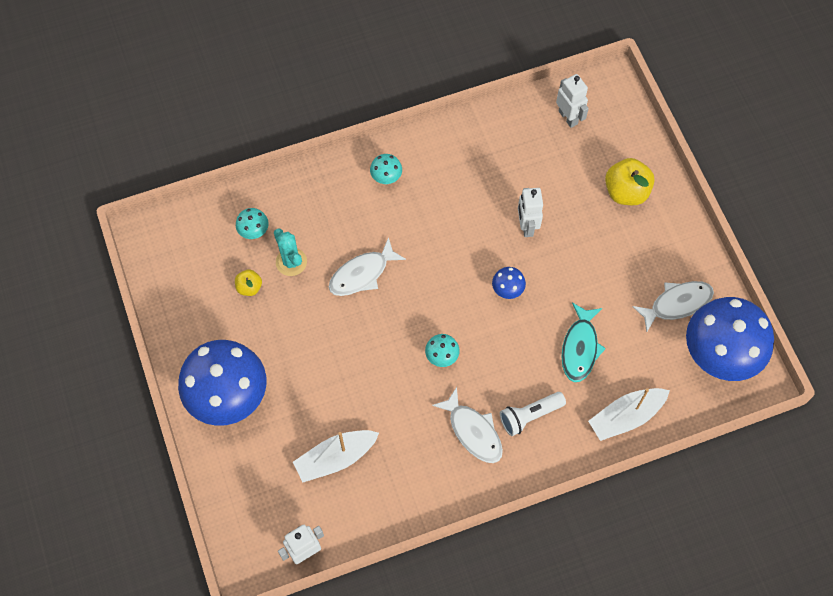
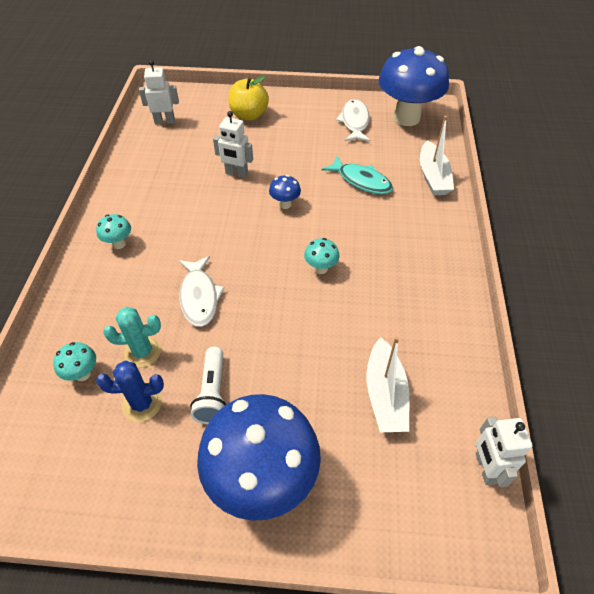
camera: 65 degrees left, 15 degrees down
(249, 287) = (142, 404): yellow apple -> blue cactus
(473, 431) = (404, 272): white fish -> none
(530, 416) = (406, 230): white flashlight -> white flashlight (213, 392)

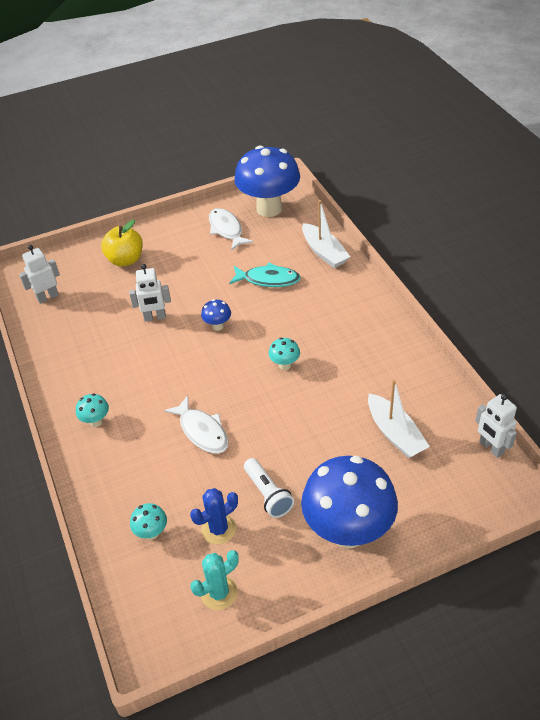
camera: 25 degrees left, 5 degrees down
(142, 352) = (188, 493): turquoise cactus -> turquoise cactus (219, 593)

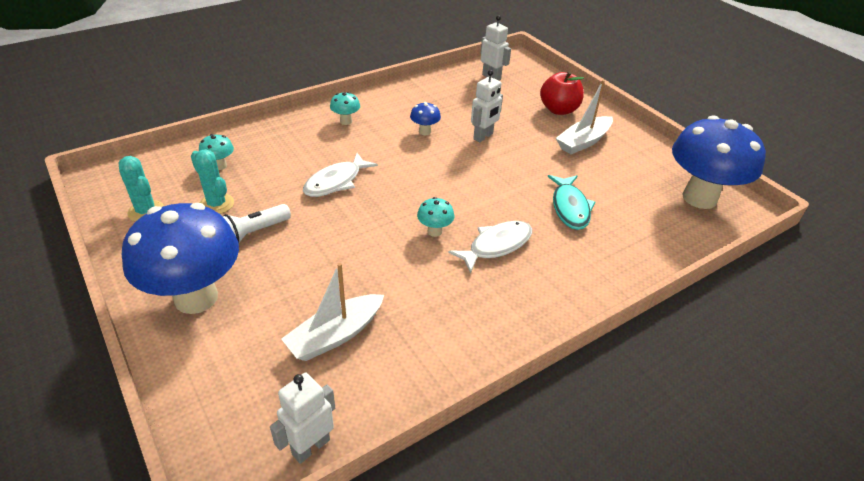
camera: 75 degrees right, 5 degrees down
(125, 260) = (559, 110): yellow apple -> red apple
(155, 317) = (483, 136): white robot -> white robot turned 120 degrees counterclockwise
(218, 326) = (482, 177): blue mushroom -> blue mushroom (424, 132)
(218, 529) = (216, 204): blue cactus -> turquoise cactus
(226, 229) = (641, 168): white fish -> white fish (496, 246)
(324, 252) = (642, 252): white boat -> white boat (583, 142)

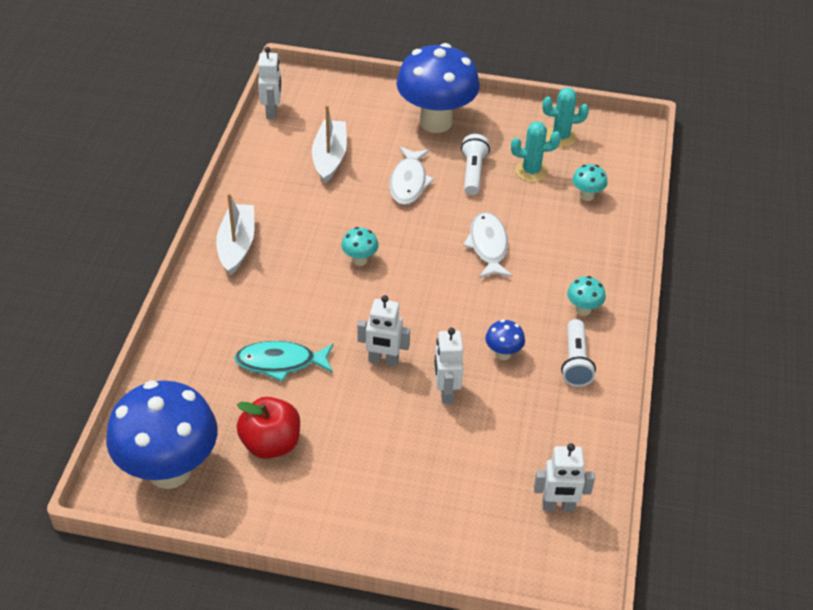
camera: 135 degrees right, 5 degrees up
(392, 107) = (575, 362): none -> white flashlight
(496, 246) = (302, 281): white fish -> white fish (409, 182)
(499, 169) = (383, 360): none -> white robot
(559, 110) = (421, 505): red apple -> red apple (271, 444)
(570, 207) = (280, 362): turquoise fish -> turquoise fish turned 45 degrees counterclockwise
(583, 142) = (345, 467): white boat -> white boat (237, 245)

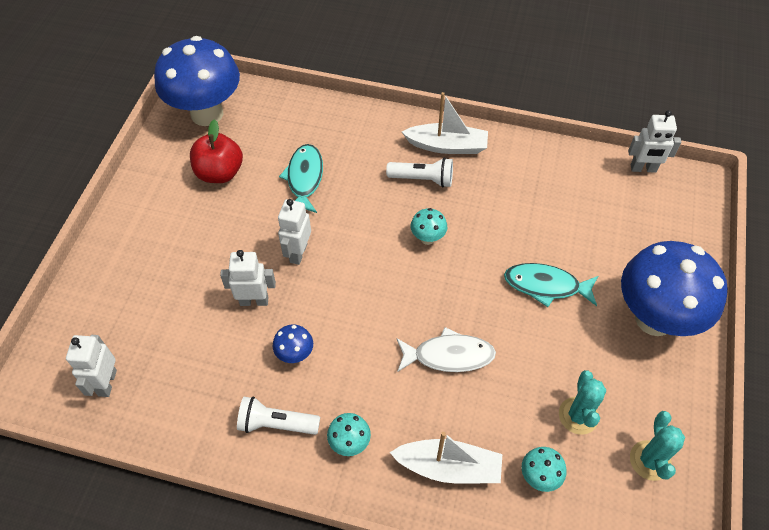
camera: 95 degrees right, 10 degrees up
(329, 157) = (577, 216): white boat -> white boat (449, 467)
(409, 182) = (546, 286): white fish -> turquoise fish
(473, 172) = (568, 351): white flashlight -> white flashlight (422, 179)

